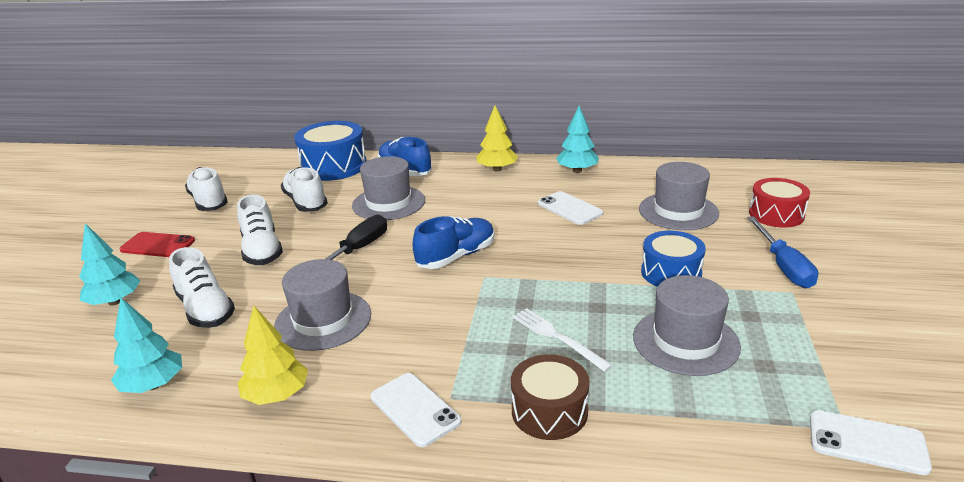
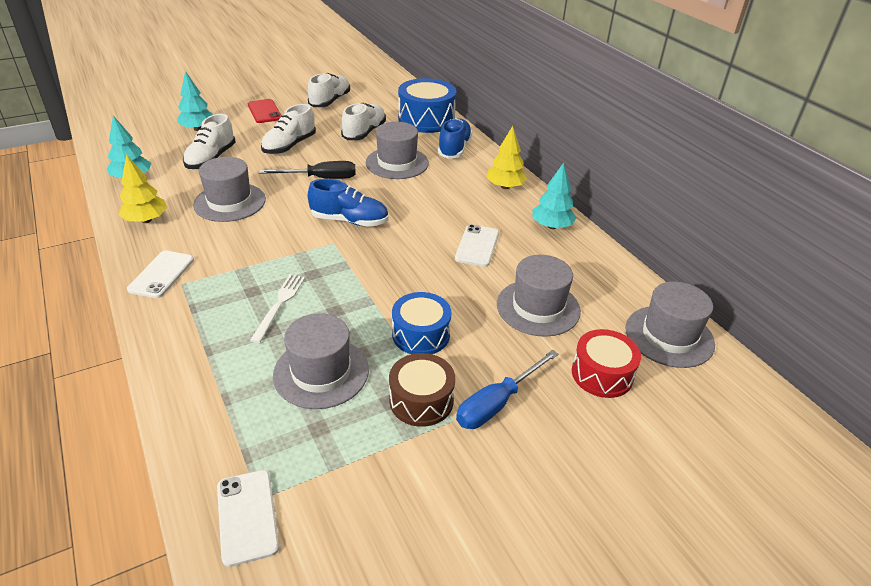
camera: 50 degrees right, 10 degrees up
(549, 411) = (191, 331): brown drum -> brown drum (421, 400)
(751, 177) = (669, 336): none -> grey hat

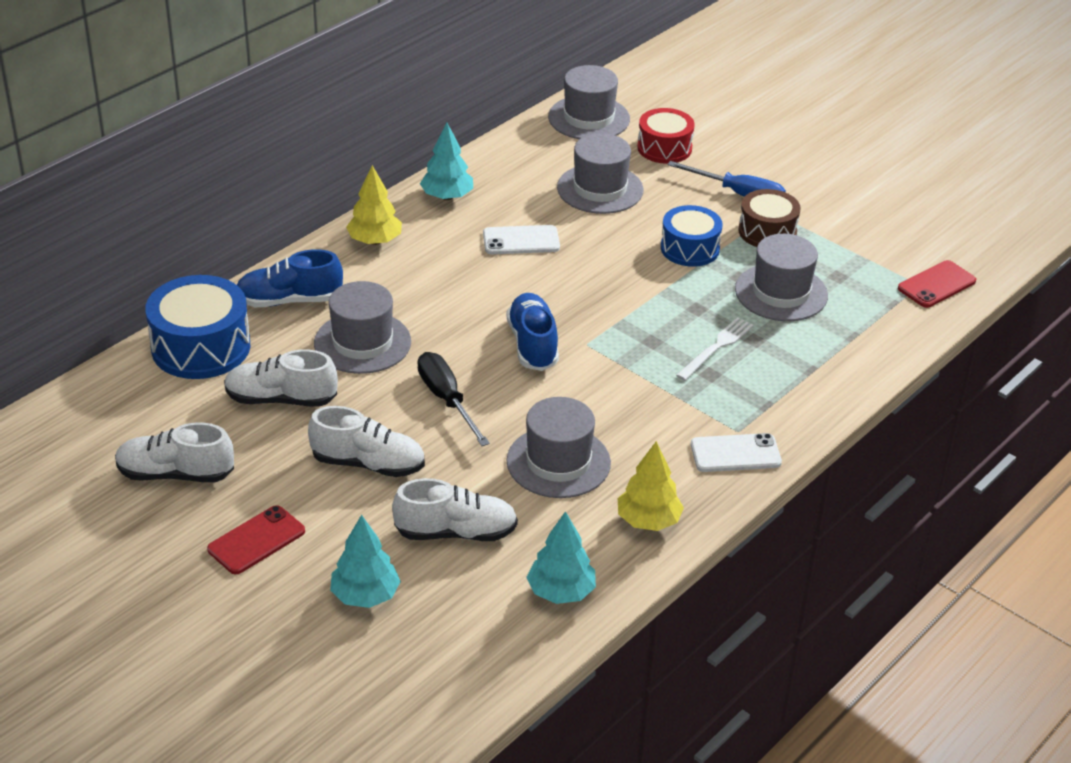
camera: 110 degrees left, 0 degrees up
(247, 516) = (936, 285): white phone -> red phone
(279, 305) = (716, 347): white fork -> white fork turned 135 degrees clockwise

